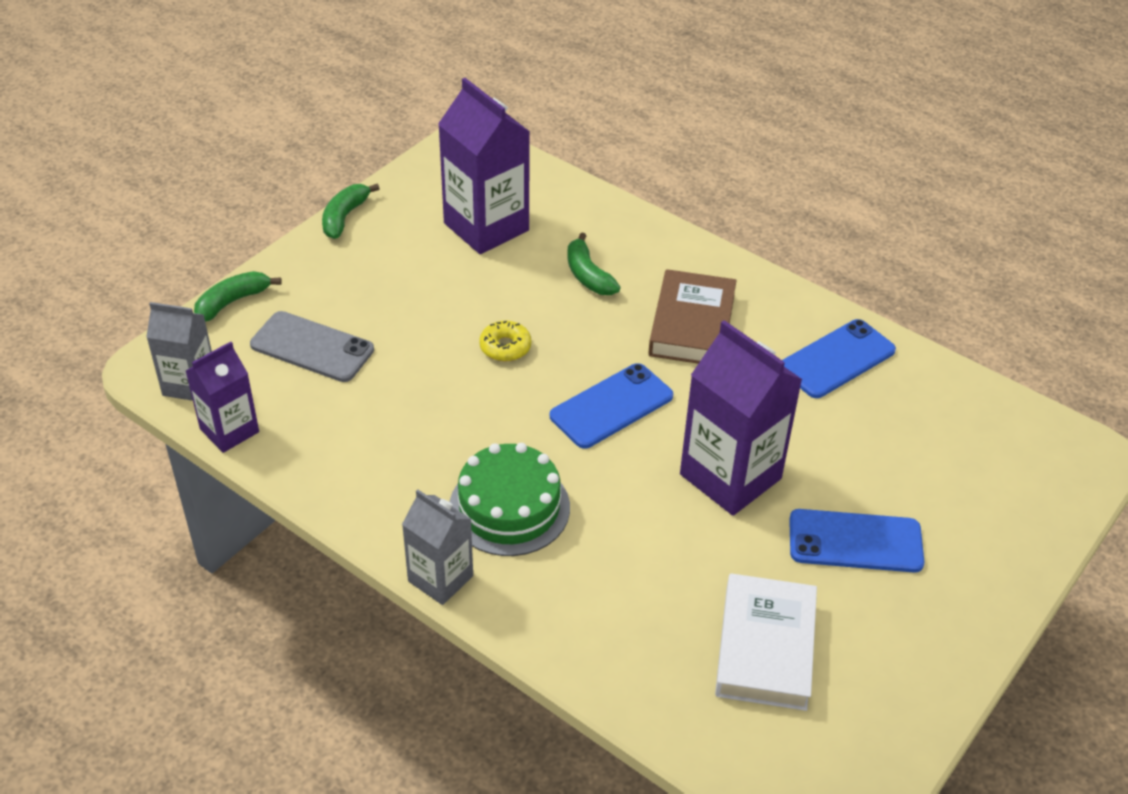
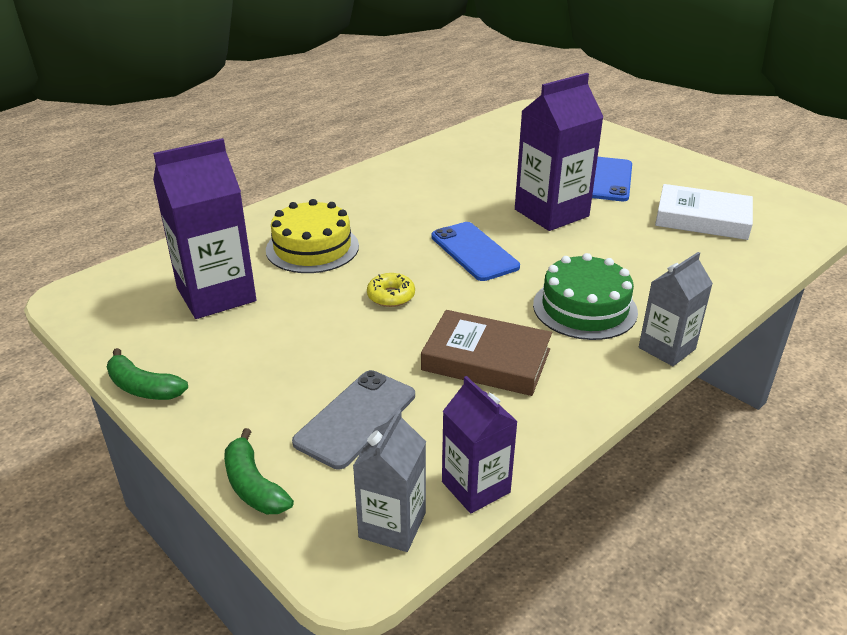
camera: 80 degrees left, 10 degrees down
(588, 275) = (312, 248): green banana -> yellow cake
(692, 325) = (390, 209): brown book -> brown book (486, 359)
(837, 359) = (442, 164): blue phone -> none

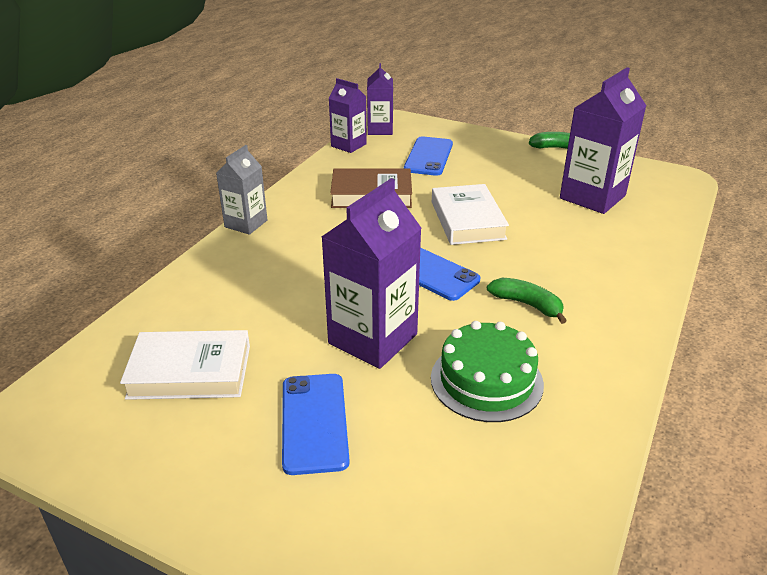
camera: 160 degrees right, 0 degrees up
(253, 486) = (453, 129): green banana -> green banana (527, 304)
(312, 248) = (572, 245): yellow cake -> none
(356, 418) = (428, 156): grey phone -> blue phone
(391, 296) = (467, 220): yellow donut -> white book
(392, 525) = (380, 129): grey carton -> purple carton
(584, 308) = (312, 240): green cake -> green cake (486, 380)

